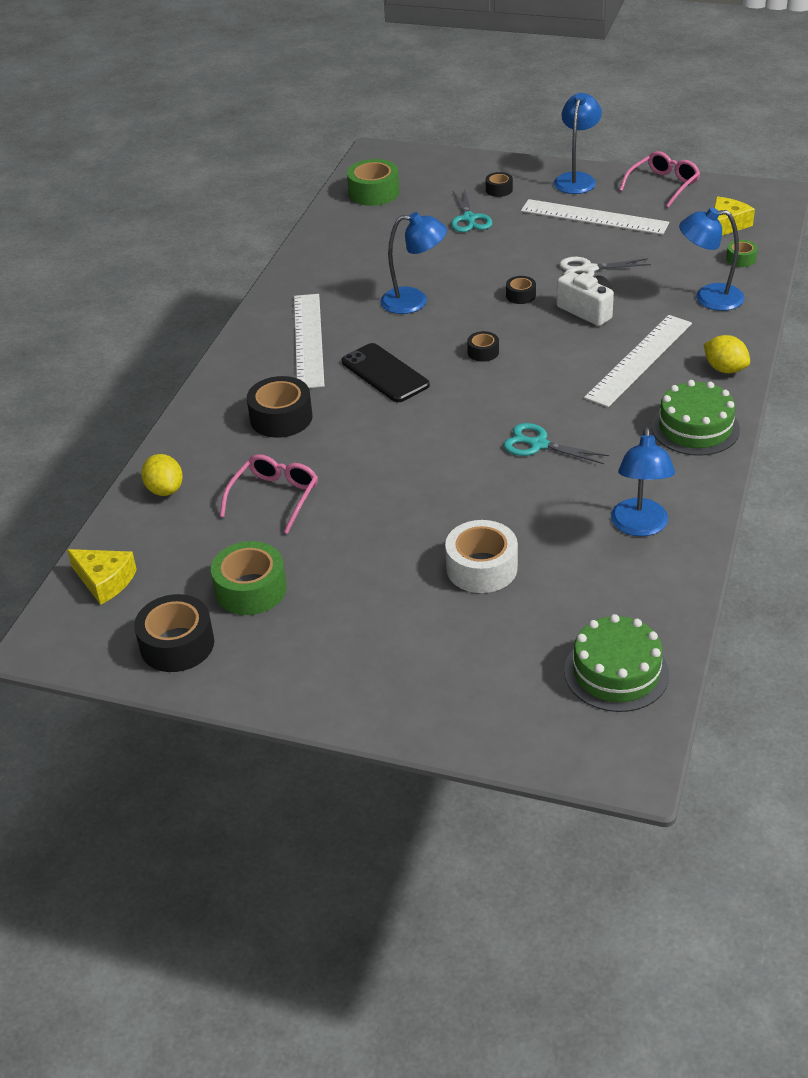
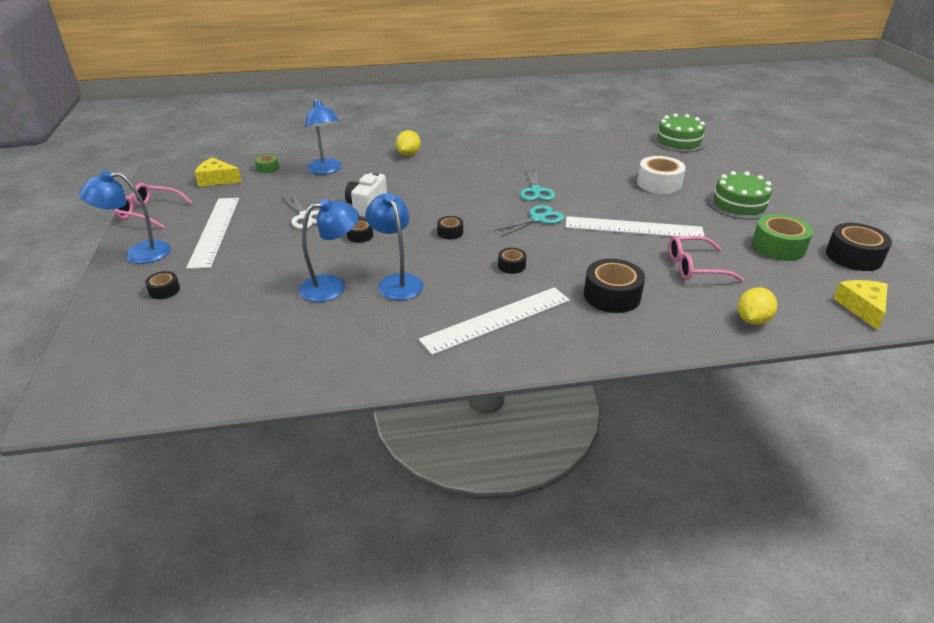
camera: 120 degrees left, 5 degrees down
(374, 192) = (179, 374): green tape -> none
(385, 373) = (511, 265): black phone -> black tape
(469, 218) = (231, 292): turquoise scissors -> turquoise scissors (538, 219)
(639, 360) = (417, 178): white ruler -> white ruler (633, 227)
(640, 526) = (575, 153): blue lamp -> blue lamp (332, 286)
(695, 428) = (475, 153): green cake -> green cake (739, 204)

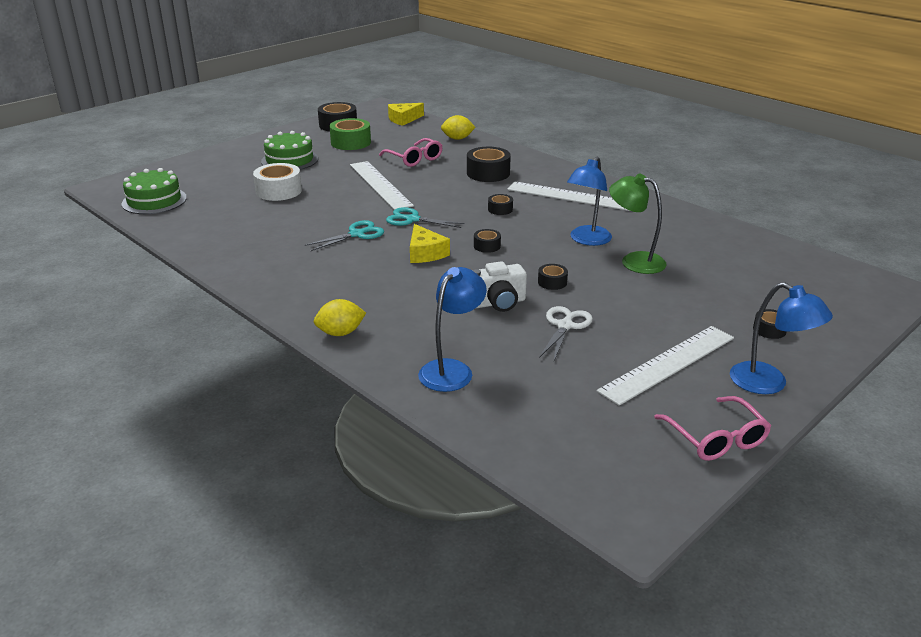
camera: 125 degrees left, 5 degrees down
(217, 179) = (582, 443): yellow cheese -> yellow cheese (425, 253)
(267, 168) = (501, 420): green tape -> none
(332, 286) = (634, 261): blue lamp -> green lamp

